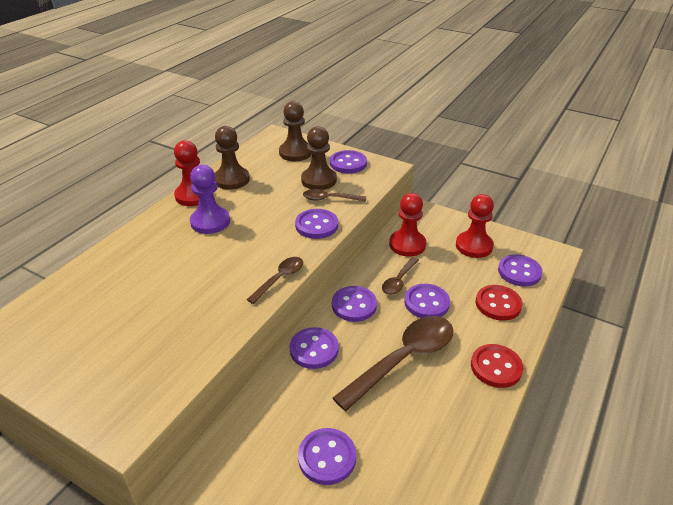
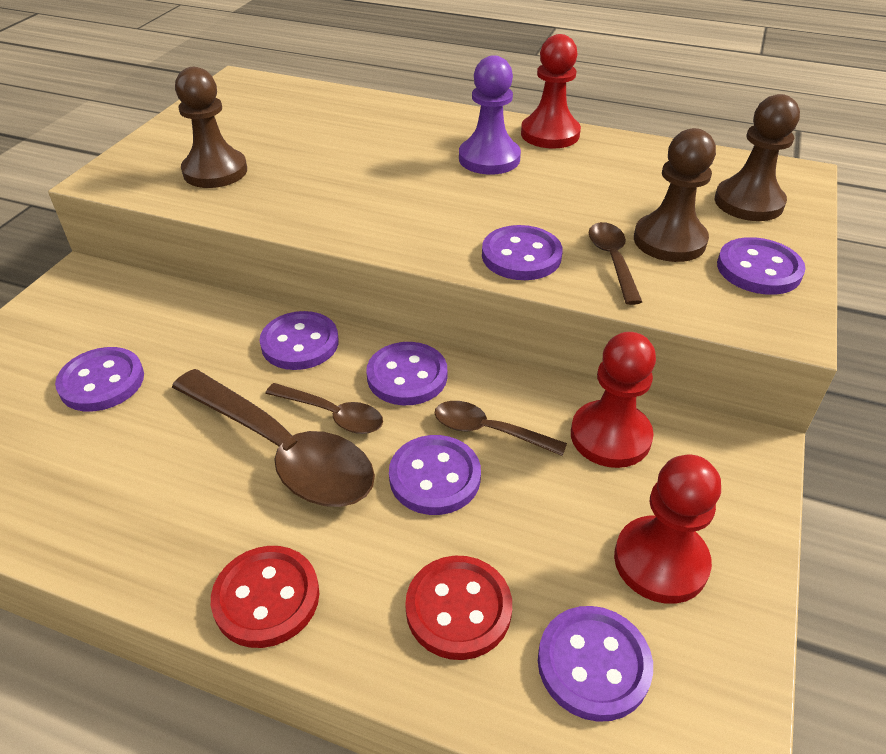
camera: 80 degrees right, 5 degrees up
(231, 179) = (613, 156): brown pawn -> brown pawn (215, 171)
(280, 279) = (368, 239): brown spoon -> brown spoon (333, 415)

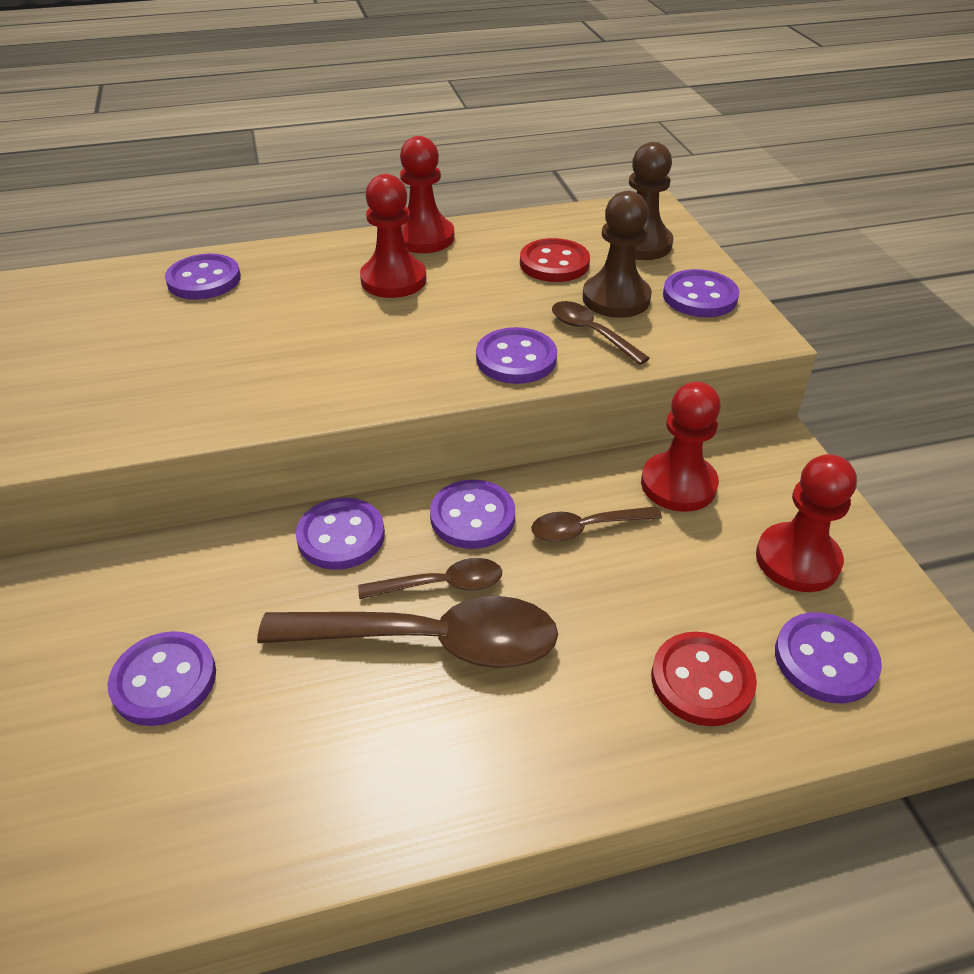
camera: 35 degrees left, 0 degrees up
(215, 171) = (116, 396): brown pawn -> none
(266, 598) = (548, 771): red button -> red button (554, 263)
(435, 477) = (582, 589): purple button -> purple button (204, 280)
(489, 159) = (393, 280): purple pawn -> red pawn

